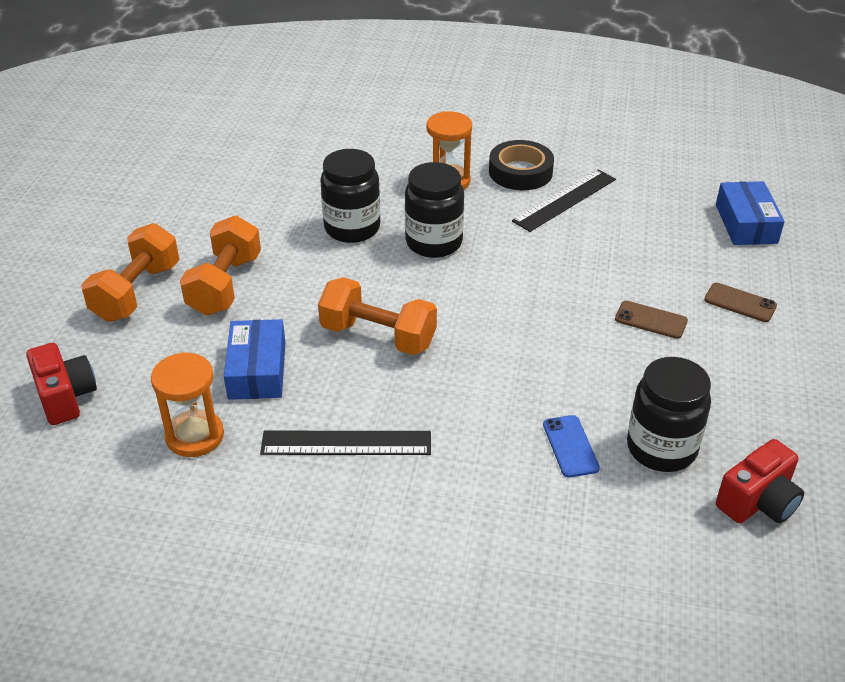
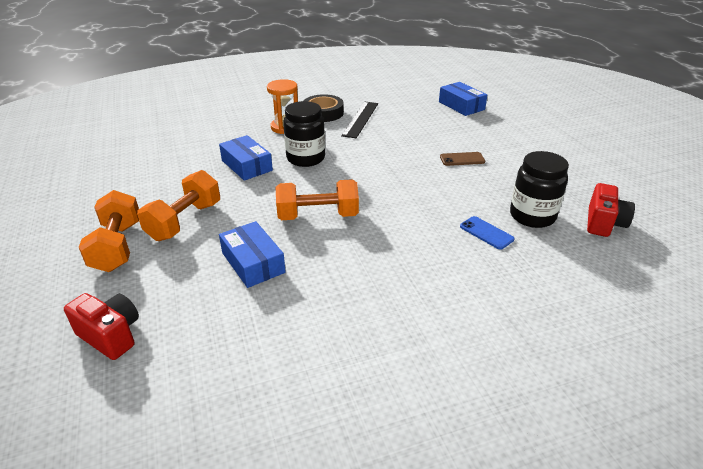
camera: 30 degrees left, 5 degrees down
(195, 436) = (242, 320): orange hourglass -> none
(225, 285) = (184, 221): orange dumbbell -> orange dumbbell turned 45 degrees clockwise
(346, 443) = (355, 283): black ruler -> none
(352, 228) = (247, 165): black jar -> blue box
(740, 303) = (495, 139): brown phone -> none

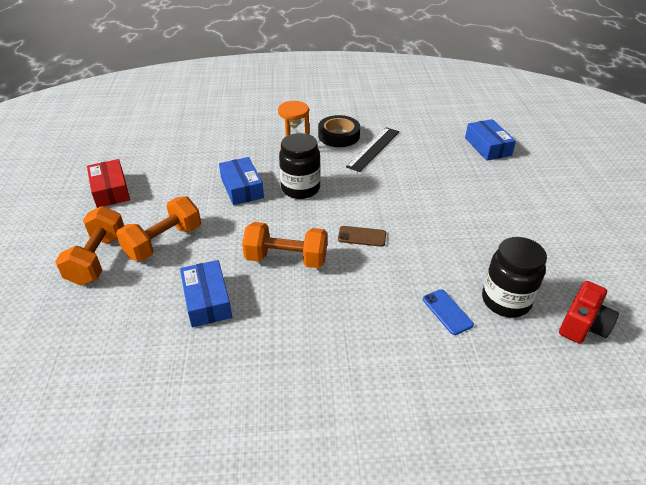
camera: 15 degrees right, 5 degrees up
(106, 186) = (110, 190): none -> red box
(111, 335) = (61, 352): red camera -> none
(462, 159) = (459, 216): brown phone -> brown phone (362, 236)

